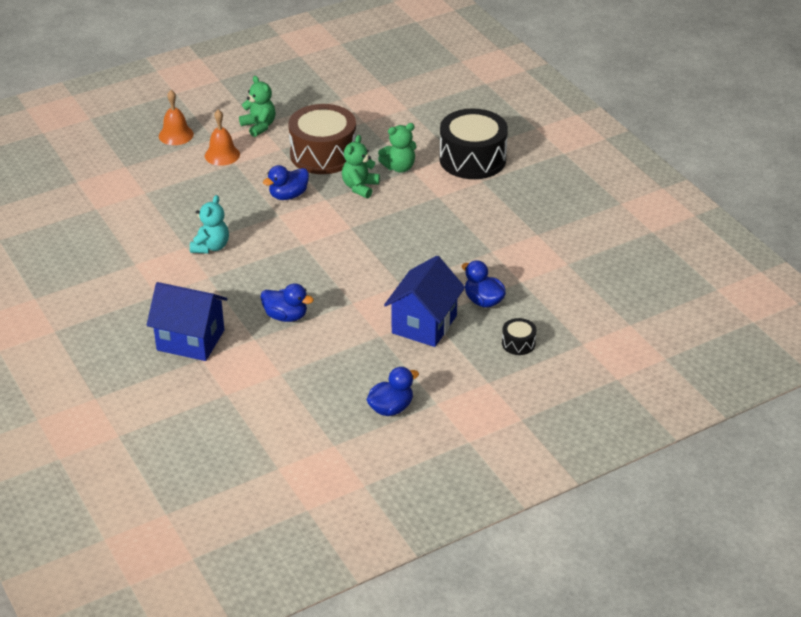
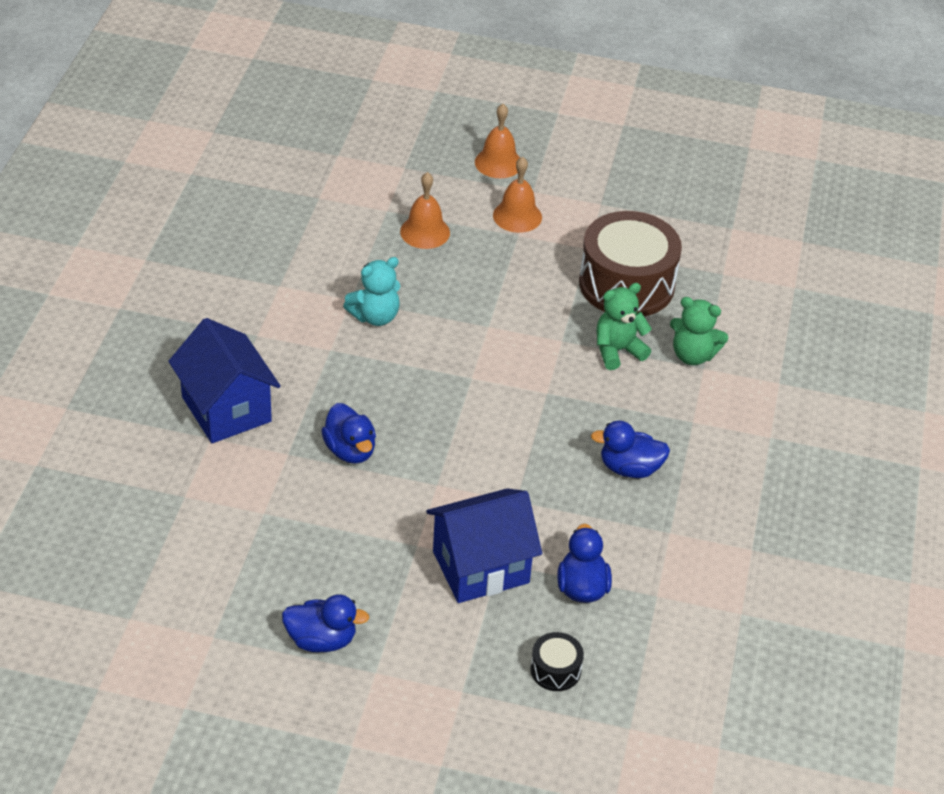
camera: 40 degrees right, 5 degrees up
(181, 191) = (425, 232): none -> orange bell
(259, 126) = (598, 206): green teddy bear -> none
(288, 195) = (527, 309): blue duck -> blue duck (629, 468)
(472, 159) = (793, 401): black drum -> none

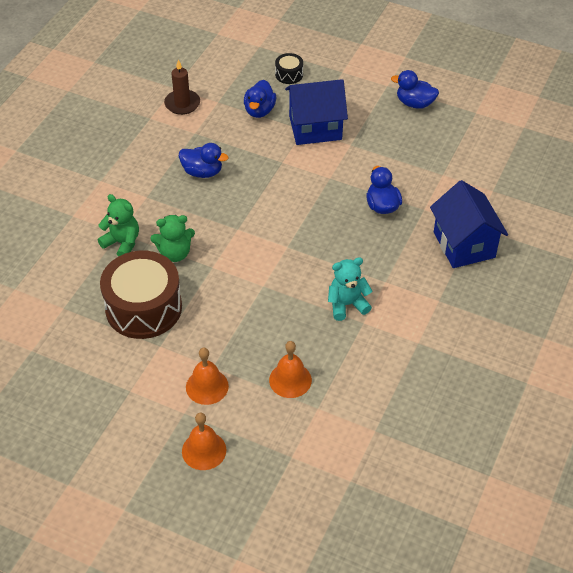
camera: 165 degrees left, 5 degrees up
(713, 582) = (182, 104): none -> brown candle

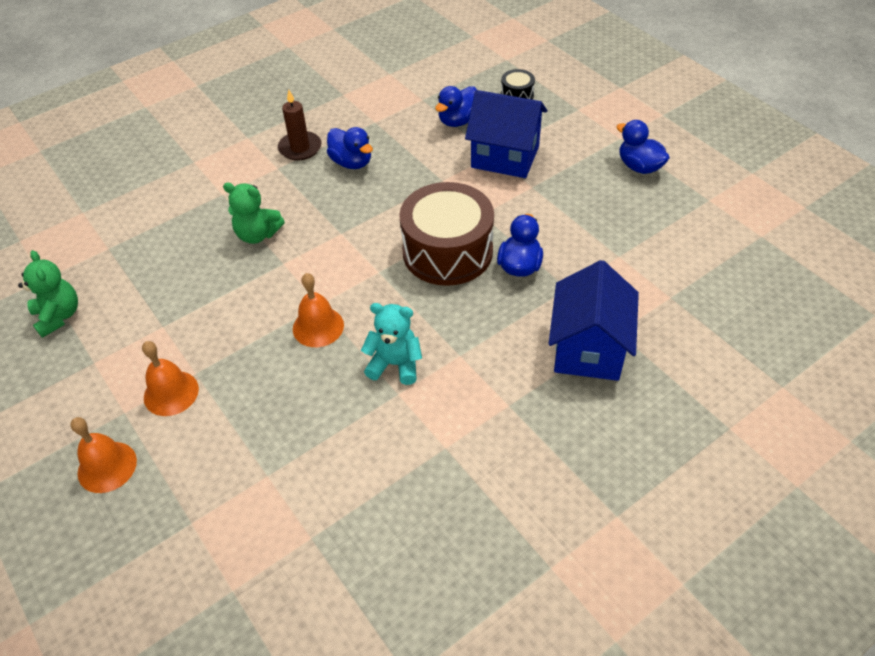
camera: 30 degrees right, 0 degrees up
(122, 243) = (216, 205): green teddy bear -> green teddy bear (58, 316)
(143, 308) = (180, 279): brown drum -> brown drum (447, 251)
(182, 104) = (385, 90): brown candle -> brown candle (300, 148)
(290, 380) = (263, 426): orange bell -> orange bell (318, 327)

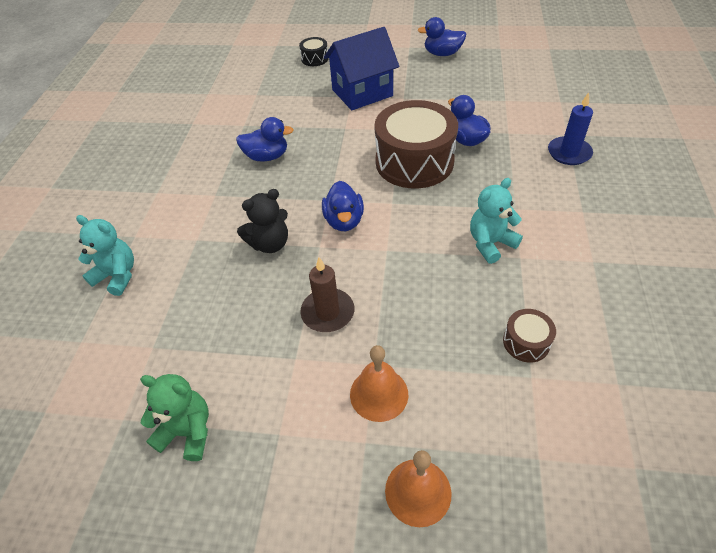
camera: 45 degrees left, 0 degrees up
(150, 183) = (117, 276): none -> turquoise teddy bear
(257, 234) = (270, 244): green teddy bear -> black teddy bear
(300, 148) = (213, 172): brown candle -> brown candle (327, 312)
(301, 452) = (526, 342): none -> brown drum
(318, 327) = (409, 263): orange bell -> none
(458, 121) = (300, 92): blue duck -> blue duck (344, 221)
(588, 349) = (569, 153): blue house -> blue candle

